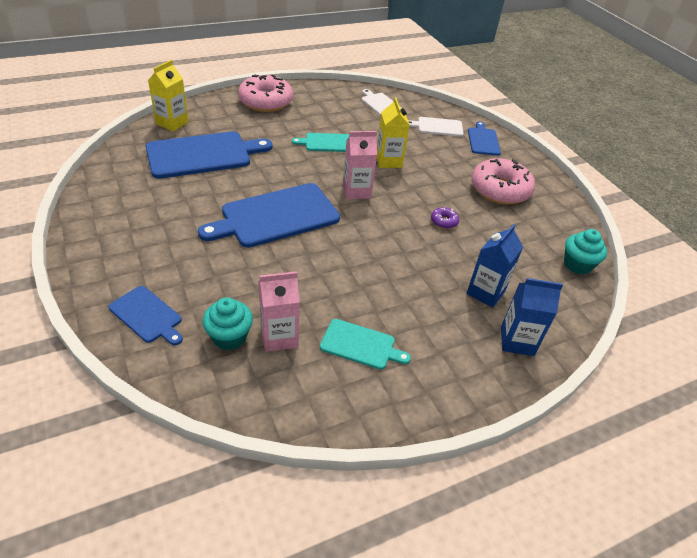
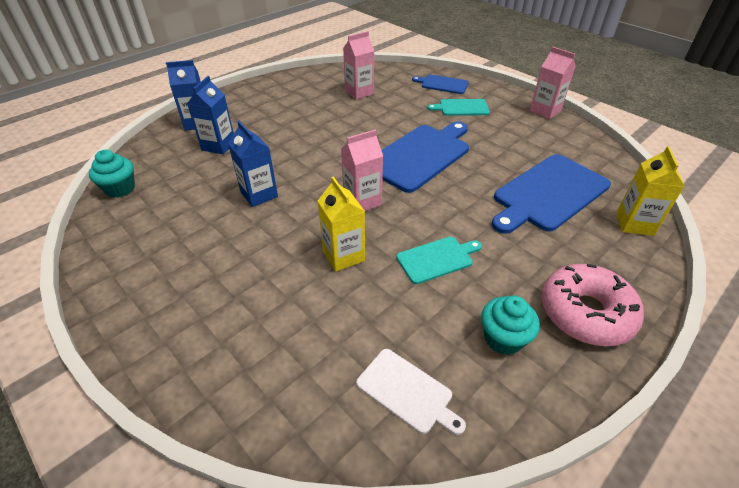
camera: 165 degrees right, 0 degrees up
(82, 228) = (545, 111): none -> pink carton
(229, 337) = (387, 86): turquoise cupcake -> turquoise cupcake (503, 338)
(360, 345) = (307, 99): turquoise cutting board -> turquoise cutting board (461, 108)
(438, 127) = (286, 364): white cutting board -> none
(444, 221) = (259, 194): purple donut -> blue carton
(483, 140) = (201, 358): blue cutting board -> none
(500, 190) = (187, 257): pink donut -> none

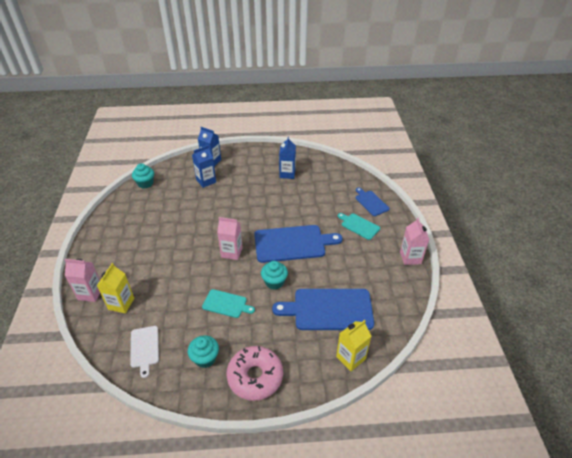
camera: 40 degrees right, 0 degrees up
(259, 194) = (193, 220): blue carton -> blue carton (287, 174)
(343, 255) = (191, 274): yellow carton -> yellow carton (121, 304)
(359, 92) = (313, 182): pink carton -> pink carton (90, 293)
(457, 202) = (274, 282): none -> turquoise cupcake

